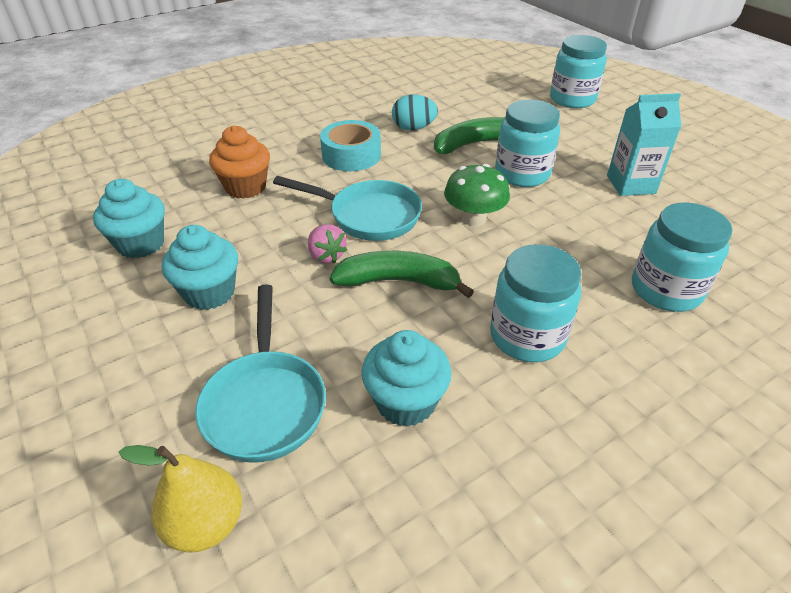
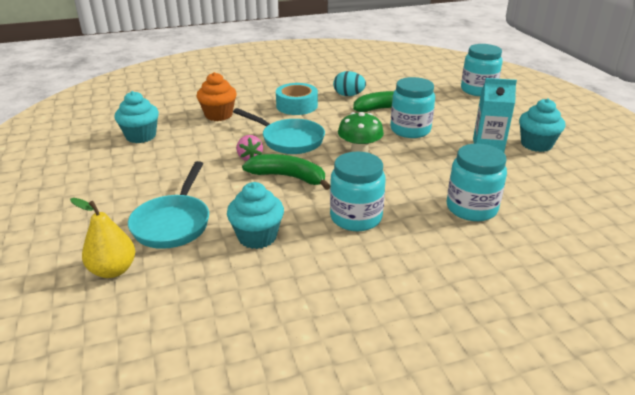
camera: 15 degrees right, 10 degrees down
(209, 293) = (169, 166): turquoise cupcake -> turquoise cupcake (536, 144)

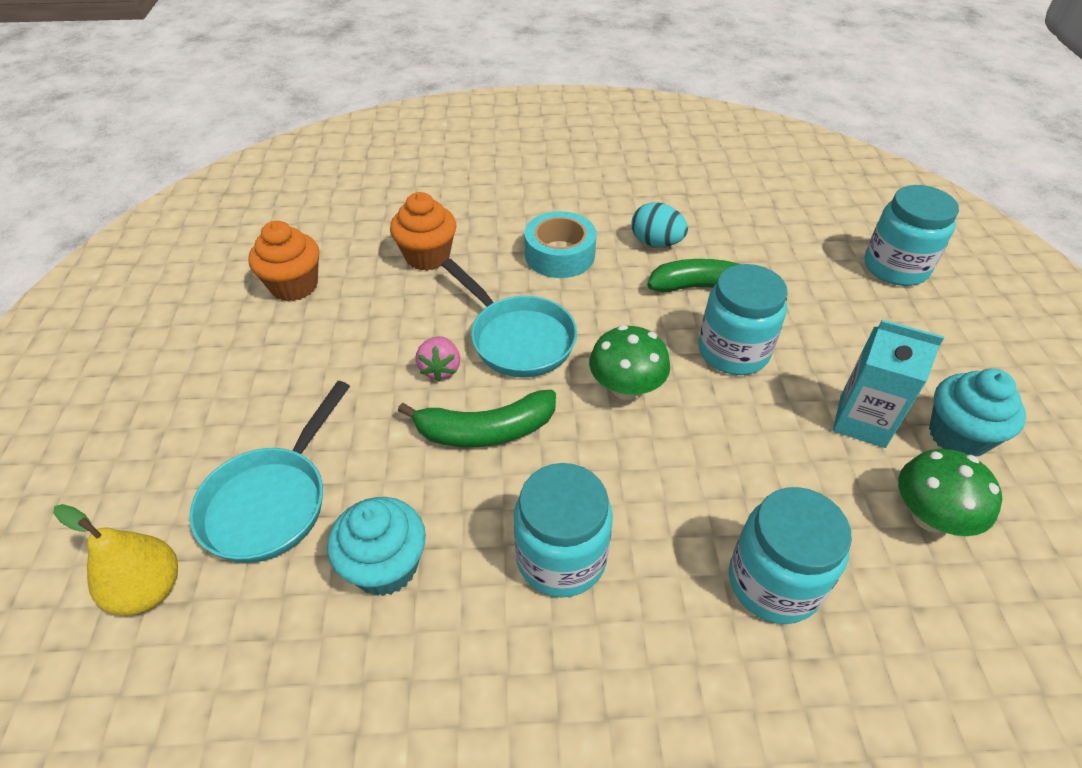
camera: 15 degrees right, 15 degrees up
(141, 136) = (294, 286): turquoise cupcake -> orange cupcake
(288, 177) = (485, 430): green banana -> green banana turned 135 degrees clockwise
(536, 174) = (930, 516): none -> green mushroom

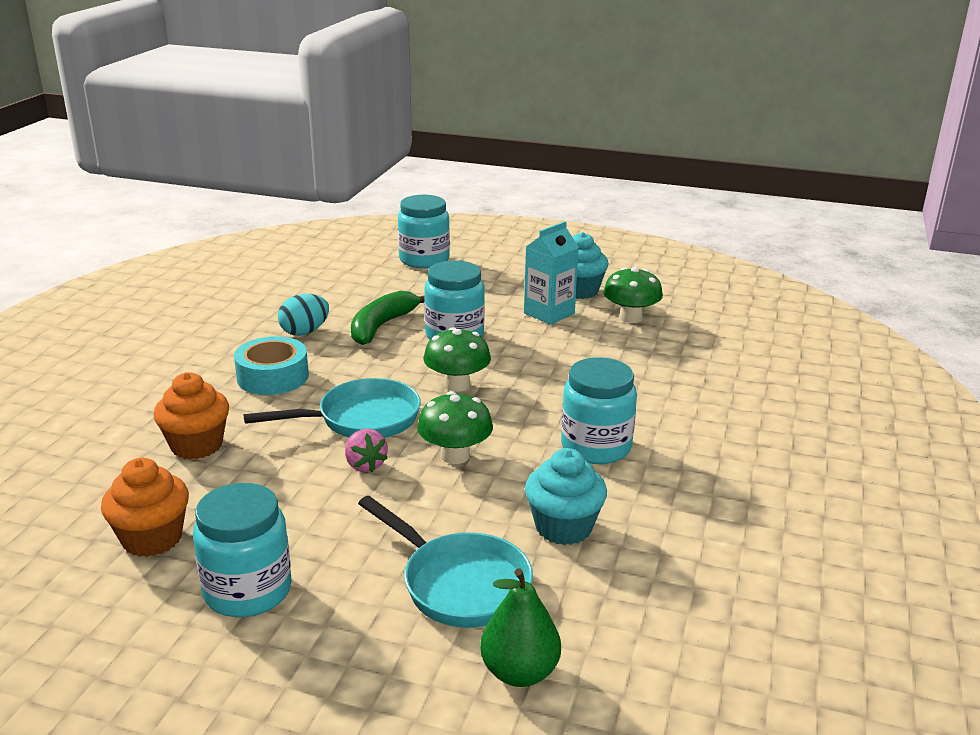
camera: 70 degrees left, 20 degrees down
(148, 590) = (519, 672): yellow pear -> green pear
(440, 369) = (365, 465): pink strawberry -> pink strawberry turned 45 degrees clockwise
(485, 430) = (455, 455): green banana -> green mushroom
(773, 582) = (651, 377): turquoise jar -> turquoise jar (248, 591)

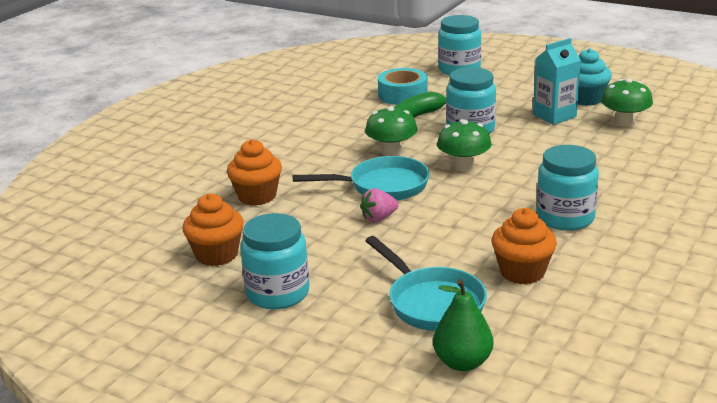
camera: 15 degrees right, 0 degrees up
(273, 377) = (321, 152): turquoise tape -> turquoise tape (402, 95)
(305, 332) = (351, 121): turquoise egg -> none
(365, 465) = (379, 218): pink strawberry -> pink strawberry turned 75 degrees clockwise
(455, 455) = (449, 216): green mushroom -> green mushroom (391, 151)
(563, 527) = (522, 272): turquoise cupcake -> orange cupcake

